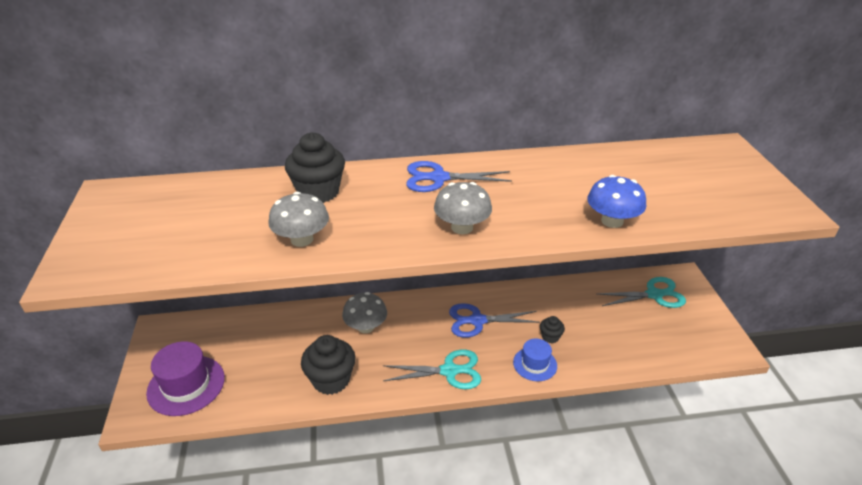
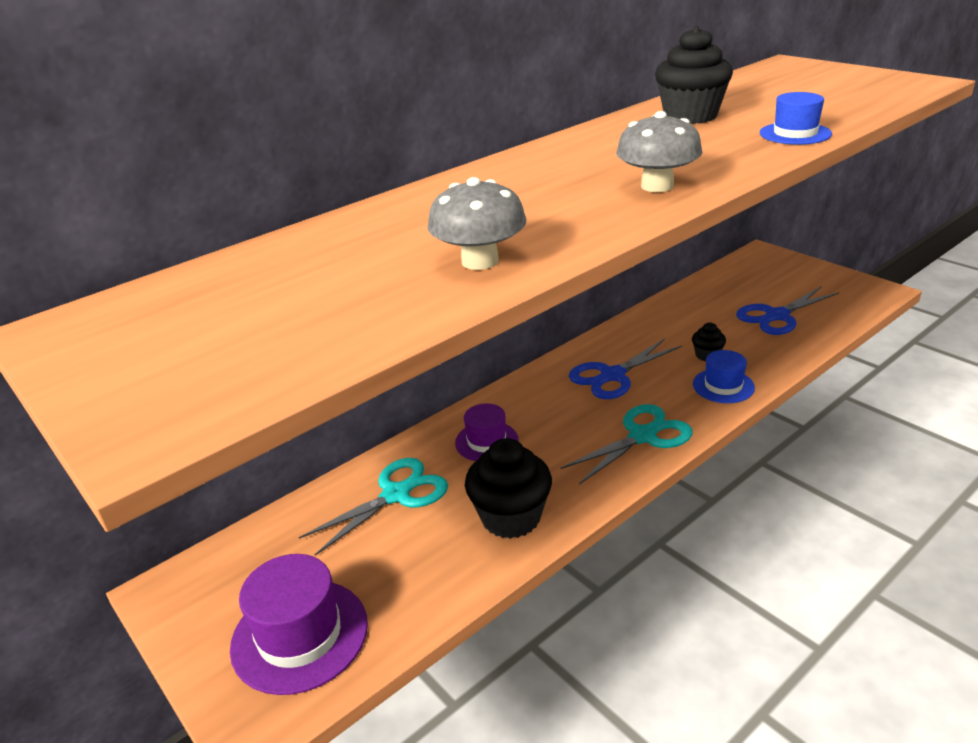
camera: 30 degrees left, 5 degrees down
(318, 192) = (420, 218): black cupcake -> black cupcake (690, 116)
(366, 327) = (486, 441): grey mushroom -> purple hat
(439, 178) = (552, 161): blue scissors -> blue scissors (777, 316)
(612, 221) = (795, 133): blue mushroom -> blue hat
(654, 295) = (756, 278): turquoise scissors -> turquoise scissors (396, 495)

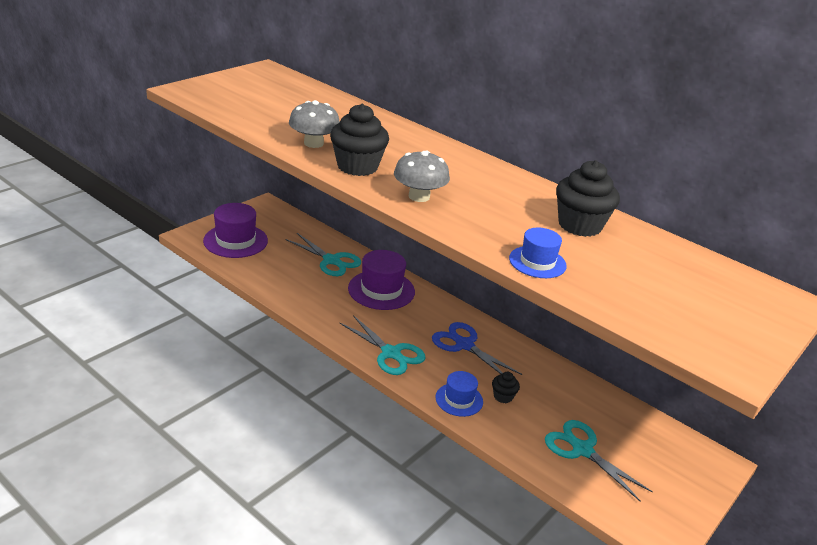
camera: 75 degrees right, 0 degrees up
(486, 441) = (381, 290): purple hat -> purple hat, size x1.65
(511, 517) = (311, 299): black cupcake -> black cupcake (357, 167)
(777, 316) = (582, 450): blue scissors -> turquoise scissors

